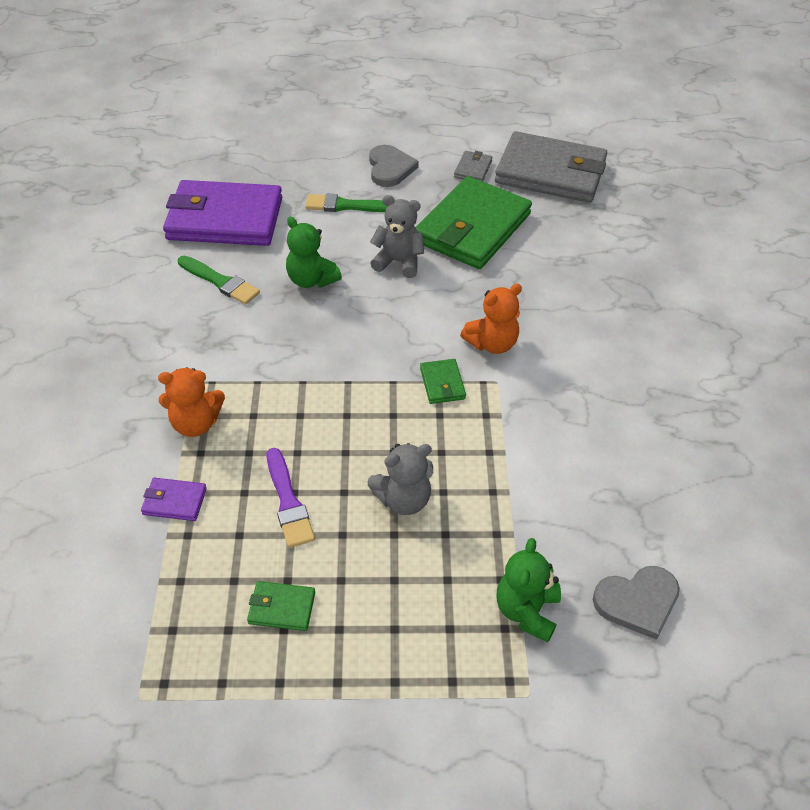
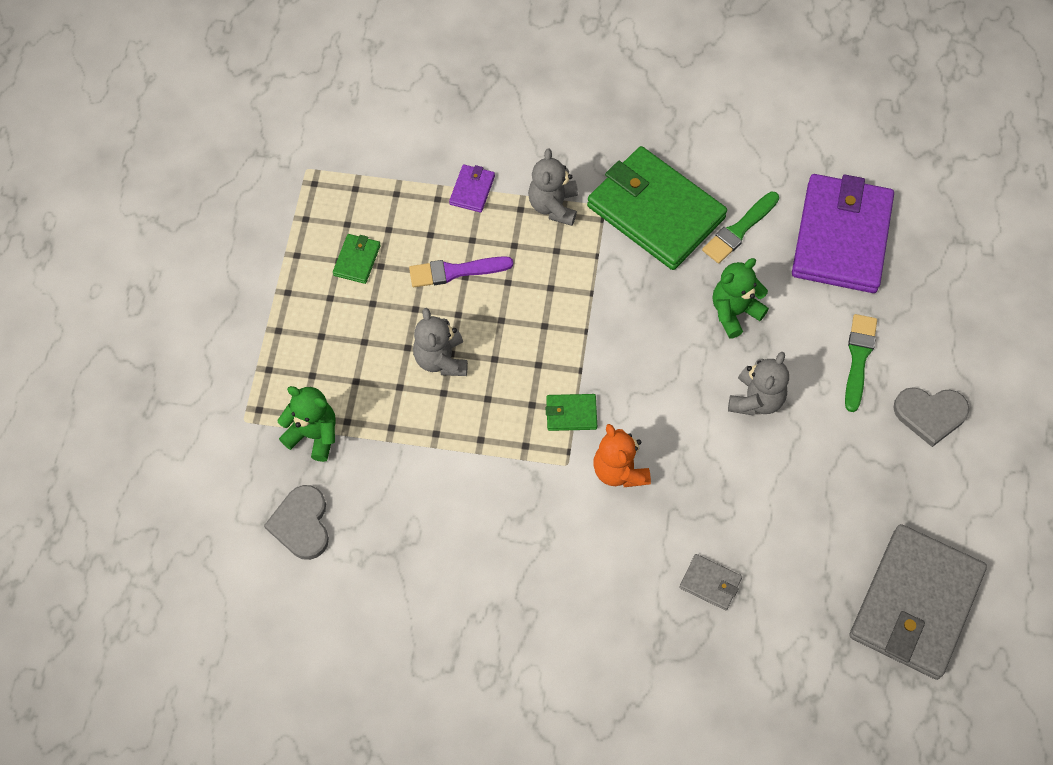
camera: 100 degrees right, 15 degrees up
(195, 423) = (553, 206): orange teddy bear -> grey teddy bear
(472, 228) = (809, 487): green wallet -> green wallet (655, 212)
(473, 169) = (926, 510): grey wallet -> grey wallet (710, 583)

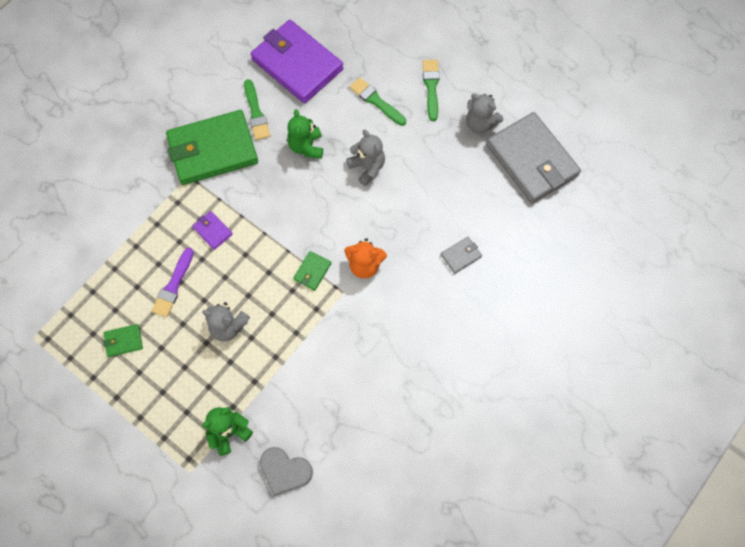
camera: 60 degrees left, 5 degrees up
(357, 260) = (123, 341): green wallet -> green wallet turned 60 degrees counterclockwise
(472, 190) = (123, 244): purple wallet -> purple wallet (212, 231)
(553, 206) = (168, 204): grey teddy bear -> grey teddy bear (480, 124)
(930, 414) = (431, 87): grey heart -> green brush

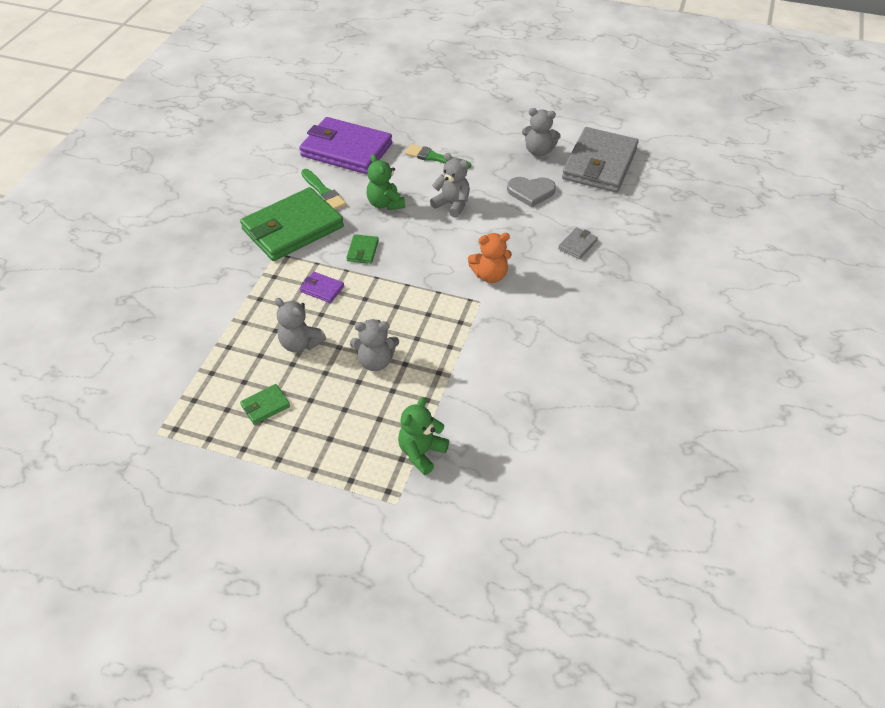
camera: 20 degrees left, 20 degrees down
(173, 286) = (300, 343): purple brush -> grey teddy bear
(285, 471) = (501, 469): grey heart -> grey heart (531, 192)
(312, 271) = (441, 294): green wallet -> green wallet (362, 251)
(431, 87) = (480, 137): green brush -> none
(532, 160) = (599, 164): grey wallet -> grey wallet turned 75 degrees clockwise

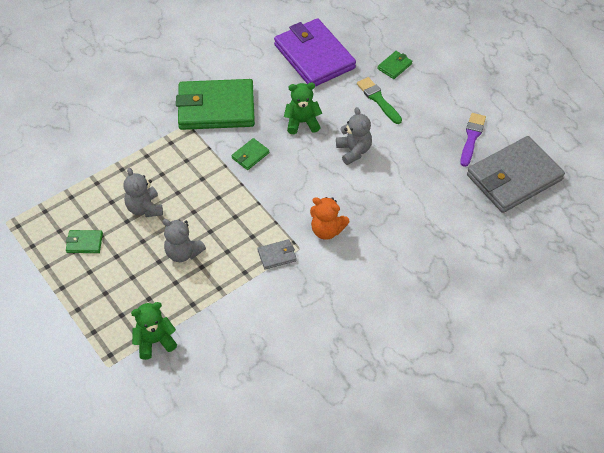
camera: 35 degrees right, 5 degrees up
(322, 289) = (195, 172): purple wallet -> none
(323, 192) = (265, 87): green brush -> none
(385, 204) = (302, 122): green teddy bear -> green teddy bear turned 75 degrees clockwise
(424, 128) = (394, 66): none -> green wallet
(531, 192) = (428, 173): grey heart -> none
(538, 151) = (472, 137): grey teddy bear -> purple brush
(577, 245) = (422, 243): grey wallet -> grey wallet (277, 255)

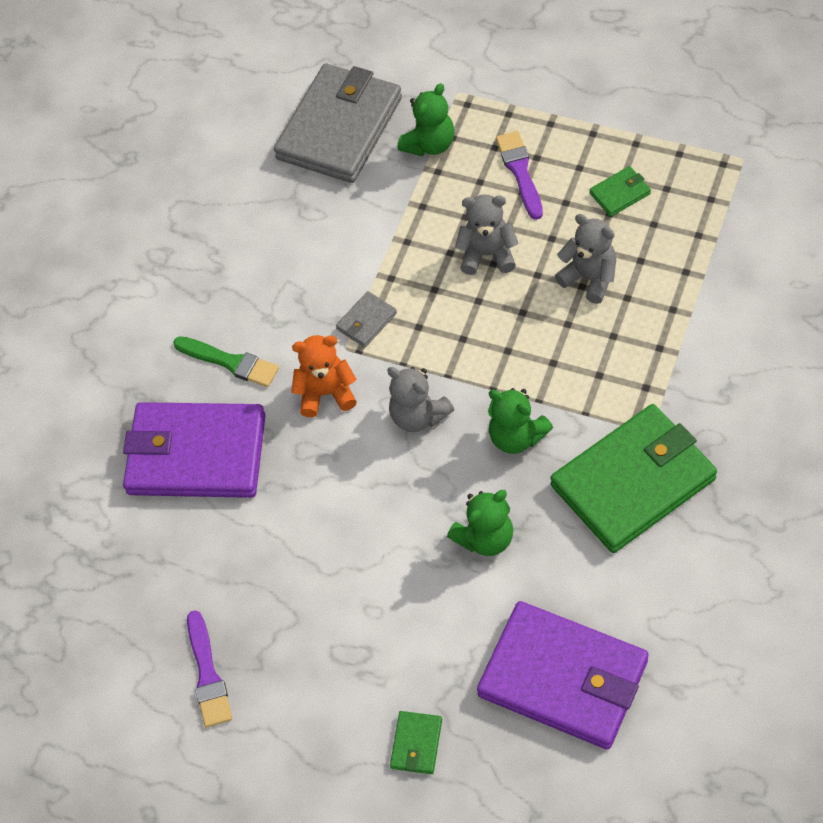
camera: 155 degrees right, 5 degrees up
(122, 290) = (520, 172): none -> purple brush
(250, 155) = (516, 437): green wallet -> green teddy bear
(353, 151) = (373, 537): grey teddy bear -> grey teddy bear (418, 416)
(378, 99) = (399, 656): green brush -> green brush (230, 362)
(417, 239) = (196, 454): none -> purple wallet
(514, 178) = (106, 639): grey wallet -> grey wallet (339, 128)

